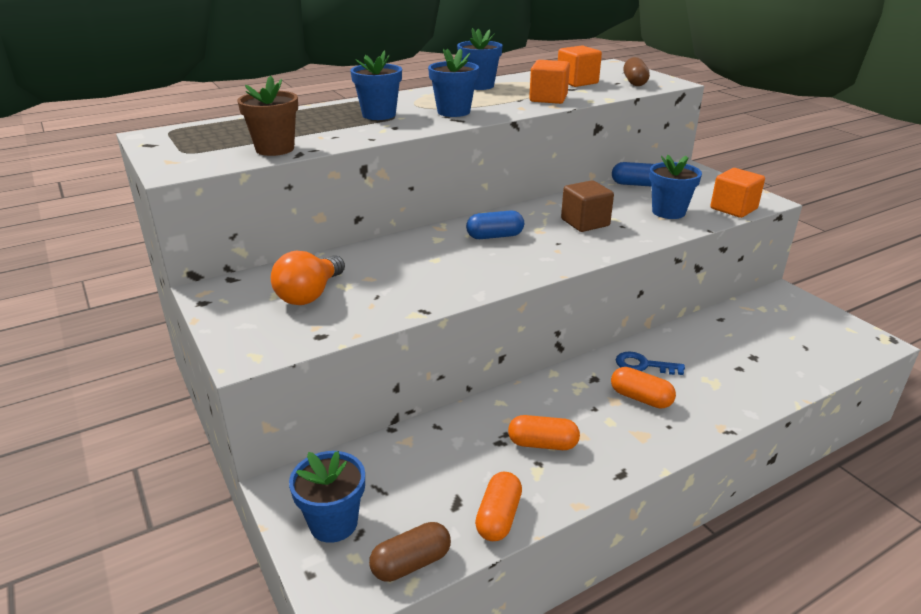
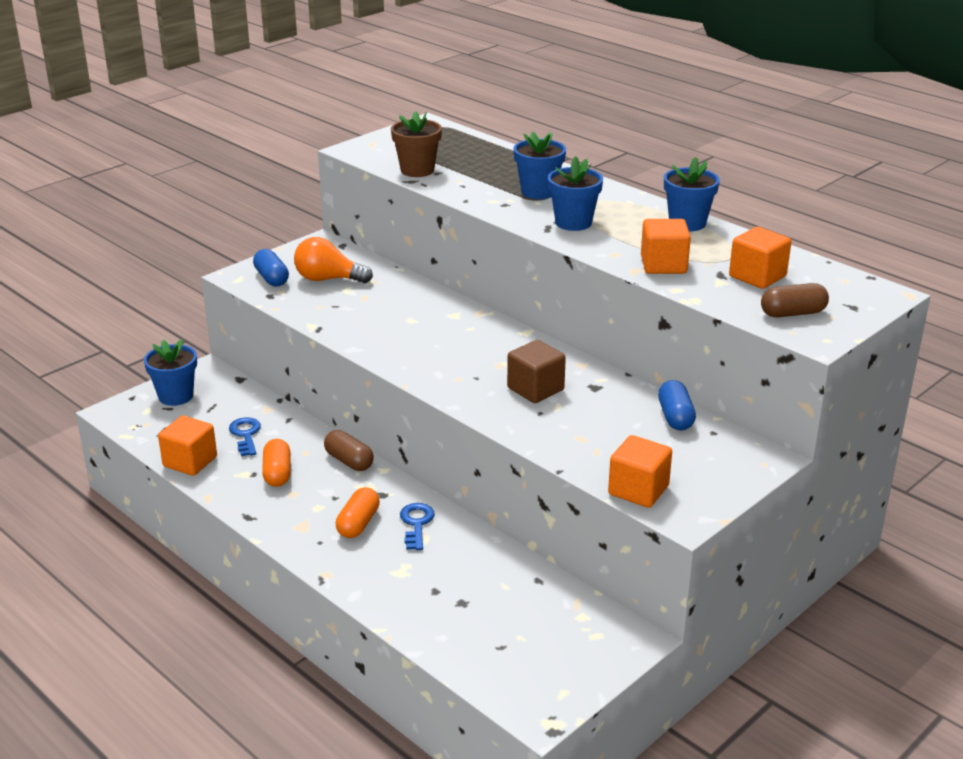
camera: 75 degrees right, 0 degrees up
(411, 563) = (143, 432): brown capsule -> brown capsule (349, 461)
(455, 463) = (245, 435): none -> blue key
(495, 236) = (474, 342): blue capsule -> blue capsule (271, 278)
(498, 517) = (190, 462): orange capsule -> orange cube
(668, 212) = (598, 442): blue flower pot -> none

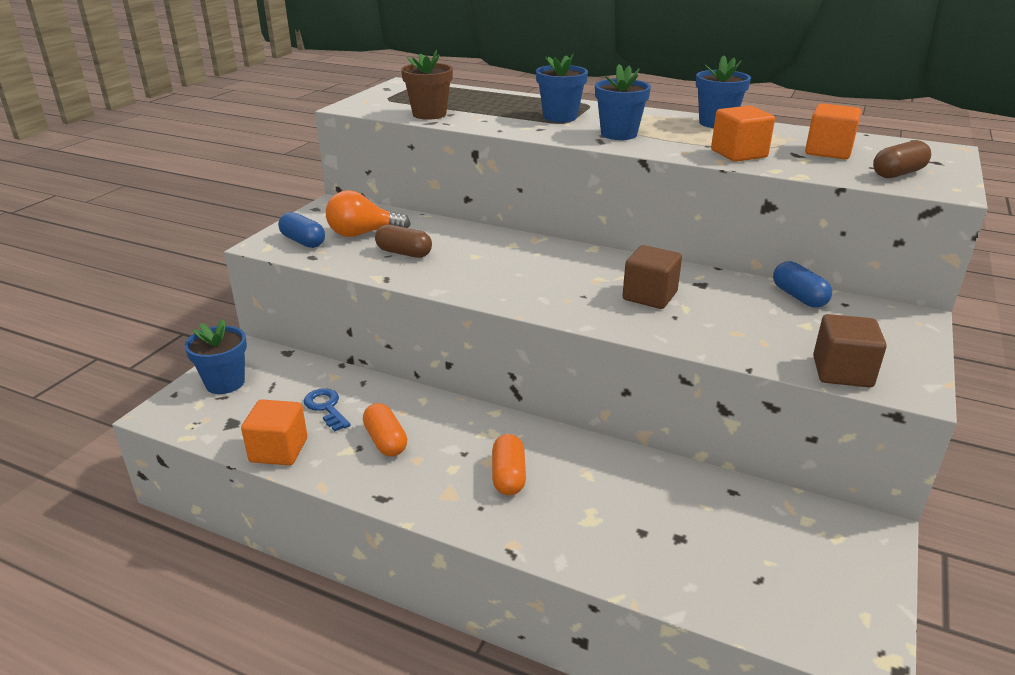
camera: 20 degrees left, 0 degrees up
(349, 461) = (454, 411): brown capsule -> brown capsule (404, 253)
(416, 523) = (568, 461): blue key -> none
(638, 490) = (842, 372): orange cube -> brown cube

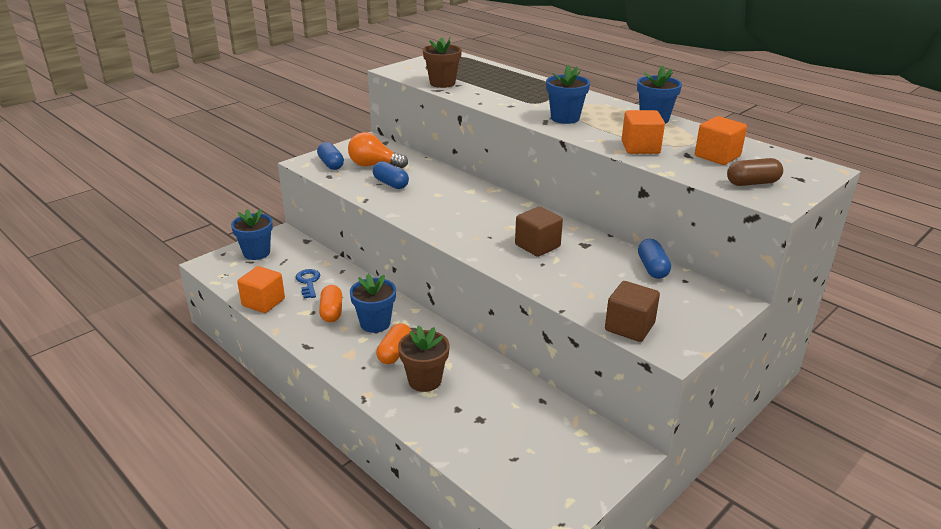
camera: 20 degrees right, 0 degrees up
(404, 253) = (391, 184): brown capsule -> blue capsule
(560, 117) = (536, 98): blue flower pot -> blue flower pot (375, 323)
(574, 504) = (425, 380): none -> brown flower pot

